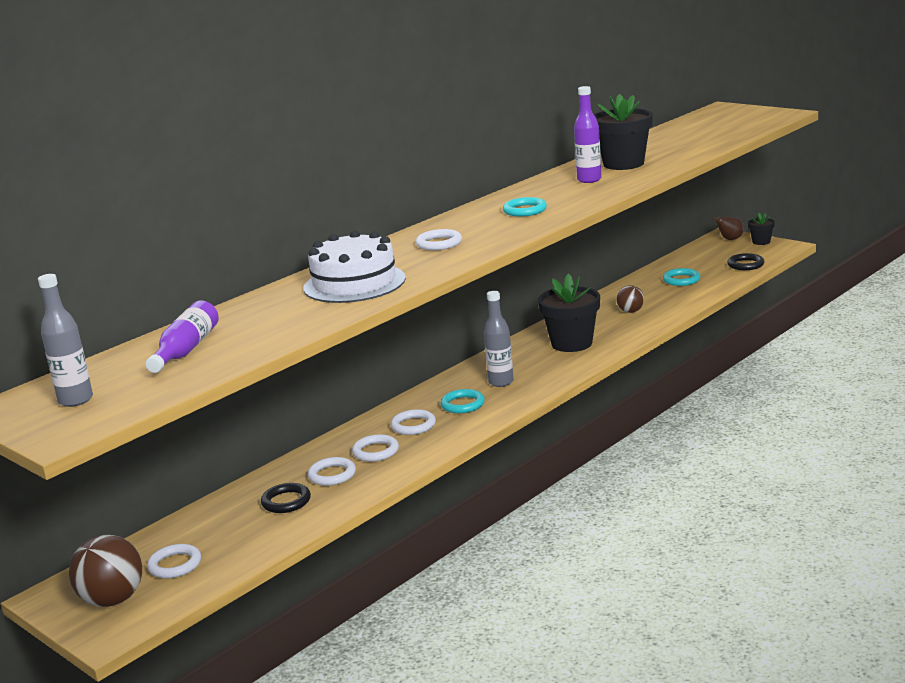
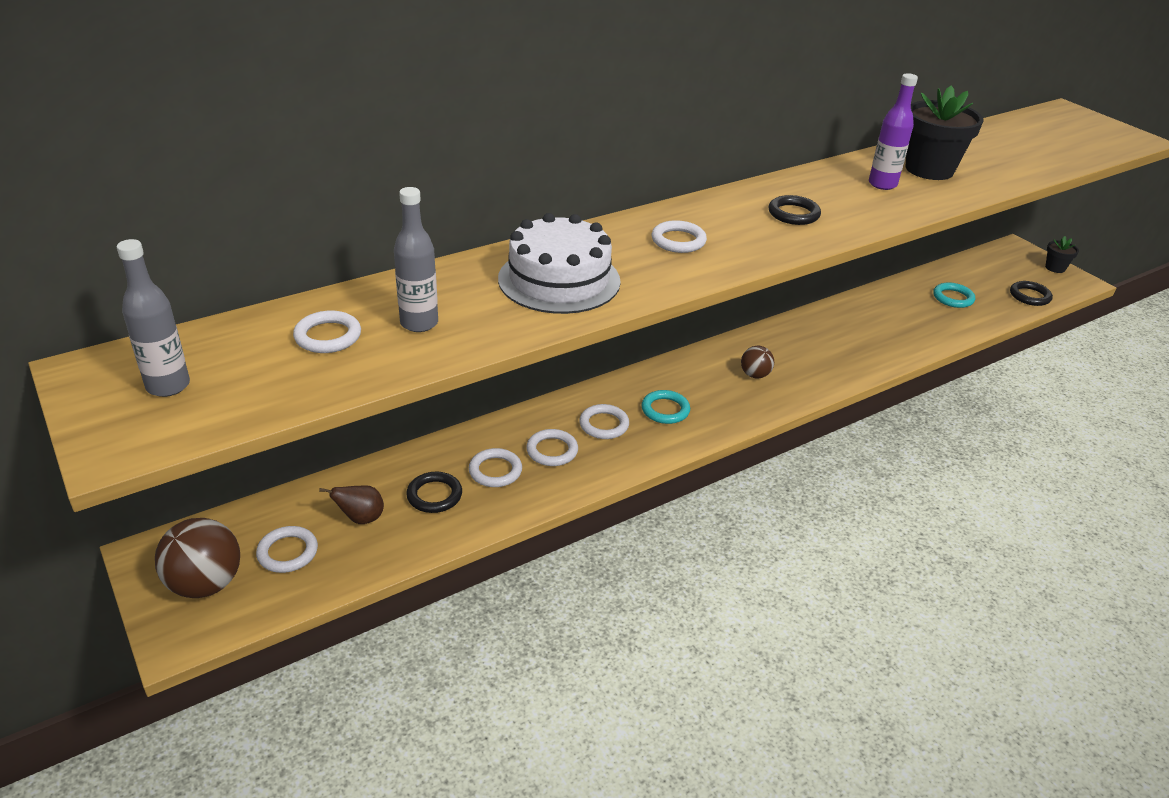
camera: 10 degrees right, 15 degrees up
(186, 350) = (328, 336): purple bottle -> white ring
(501, 382) = (716, 389): grey bottle -> grey bottle (419, 323)
(525, 210) = (793, 214): turquoise ring -> black ring
(571, 343) = (808, 356): black flower pot -> none
(630, 311) = (885, 328): brown ball -> brown ball (755, 375)
(729, 239) = (1020, 255): brown pear -> brown pear (361, 518)

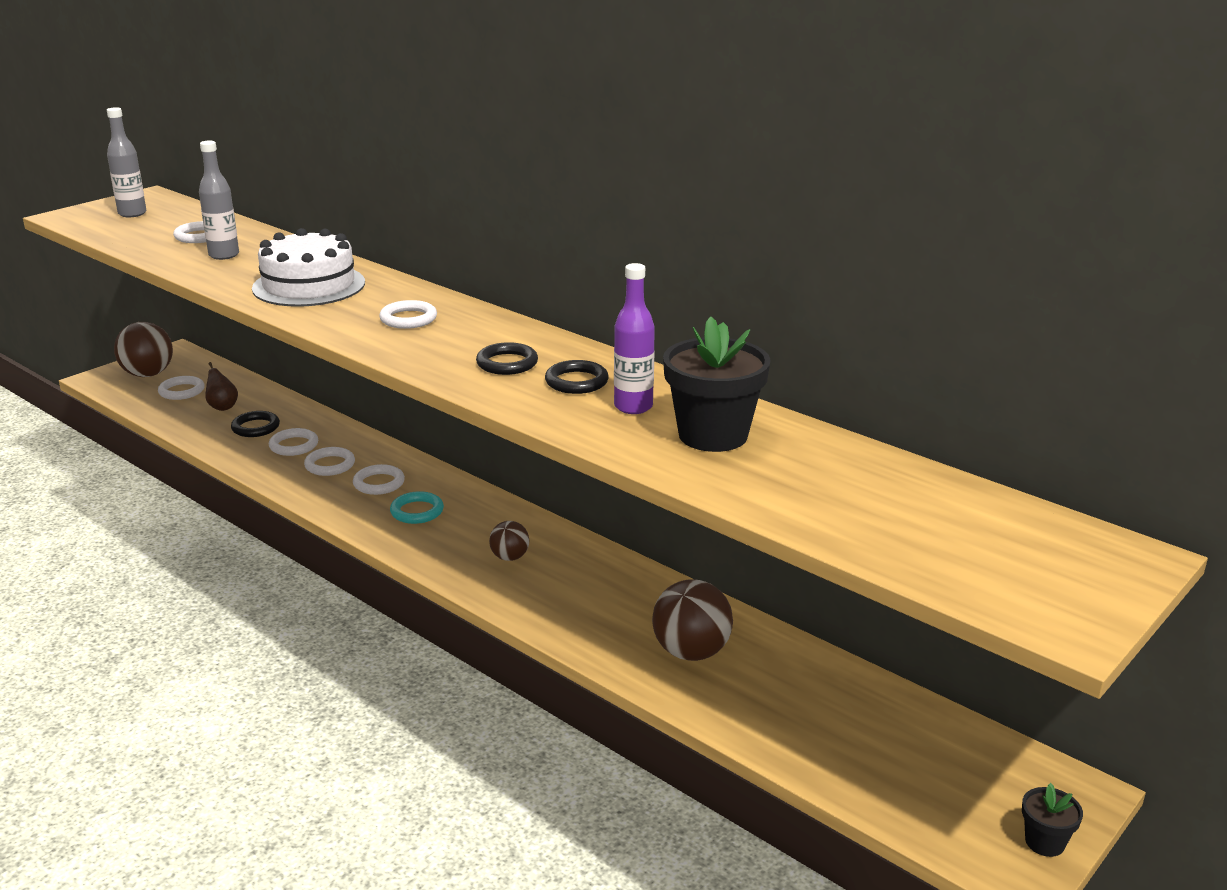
camera: 75 degrees right, 10 degrees down
(890, 325) = (691, 652): none -> brown ball
(953, 298) = (820, 712): turquoise ring -> none
(1029, 296) = (898, 801): black ring -> black ring (576, 382)

